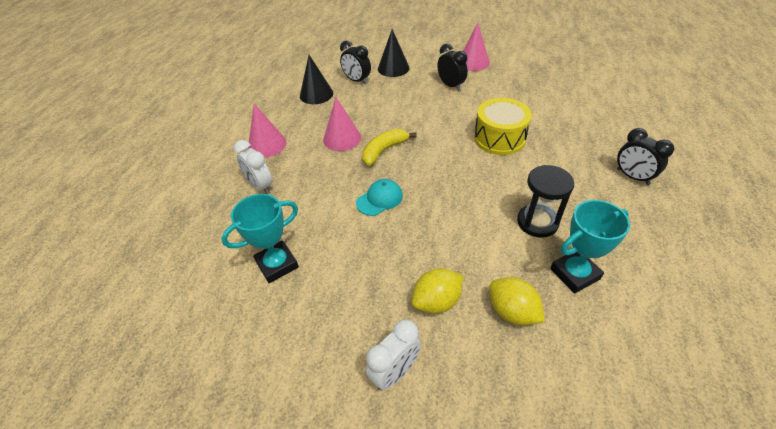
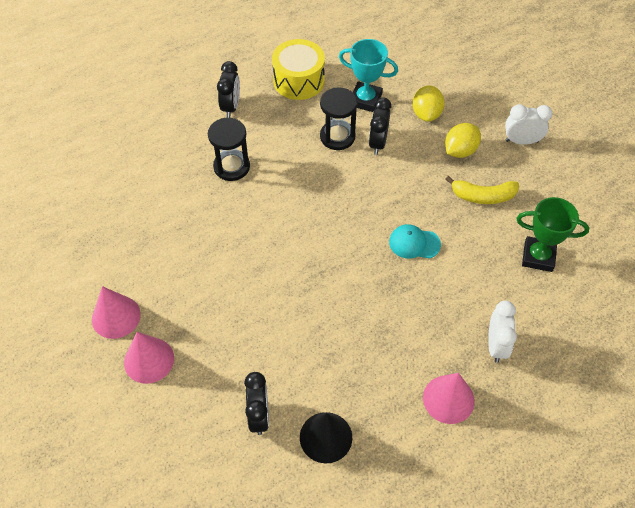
camera: 135 degrees left, 10 degrees up
(277, 264) = (538, 257): turquoise trophy -> green trophy
(342, 138) = (373, 336): pink cone -> pink cone (149, 360)
(384, 151) = (355, 286): yellow banana -> yellow banana (483, 196)
(393, 68) = (196, 397): black cone -> none
(436, 301) = (460, 151): yellow lemon -> yellow lemon turned 60 degrees counterclockwise
(451, 86) = (190, 306): black clock -> black clock (378, 143)
(499, 138) = (254, 210): yellow drum -> yellow drum (299, 80)
(555, 147) = (231, 167): none -> black hourglass

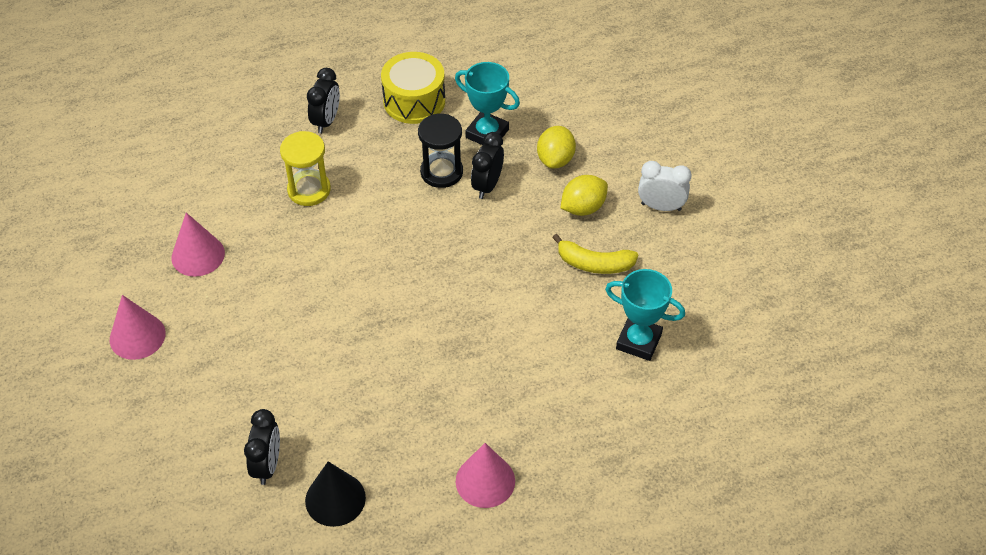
camera: 10 degrees right, 5 degrees down
(149, 360) = (162, 388): pink cone -> pink cone (198, 255)
(231, 167) = (309, 190): black hourglass -> yellow hourglass
(414, 243) = (496, 305): turquoise cap -> none
(496, 345) = (557, 432): white clock -> none
(538, 257) = (638, 341): green trophy -> turquoise trophy

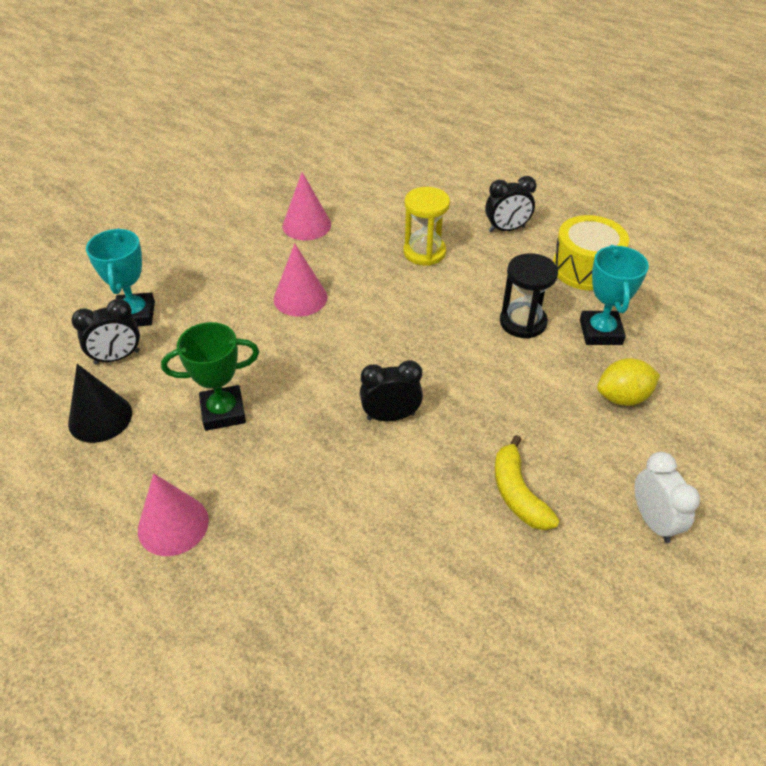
camera: 60 degrees right, 5 degrees down
(137, 336) = (206, 231): pink cone -> pink cone (300, 298)
(392, 408) = (223, 412): none -> green trophy
(487, 185) = (538, 361): black clock -> black clock (391, 416)
(583, 208) = (583, 449): yellow lemon -> none
(638, 341) = (444, 587): turquoise trophy -> turquoise trophy (135, 314)

